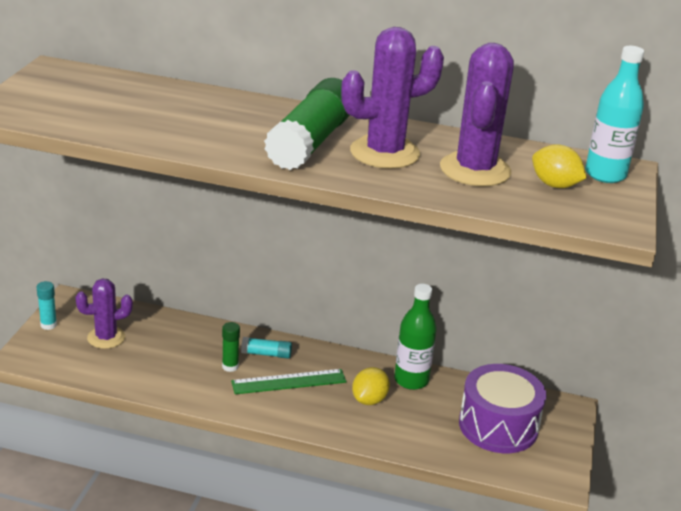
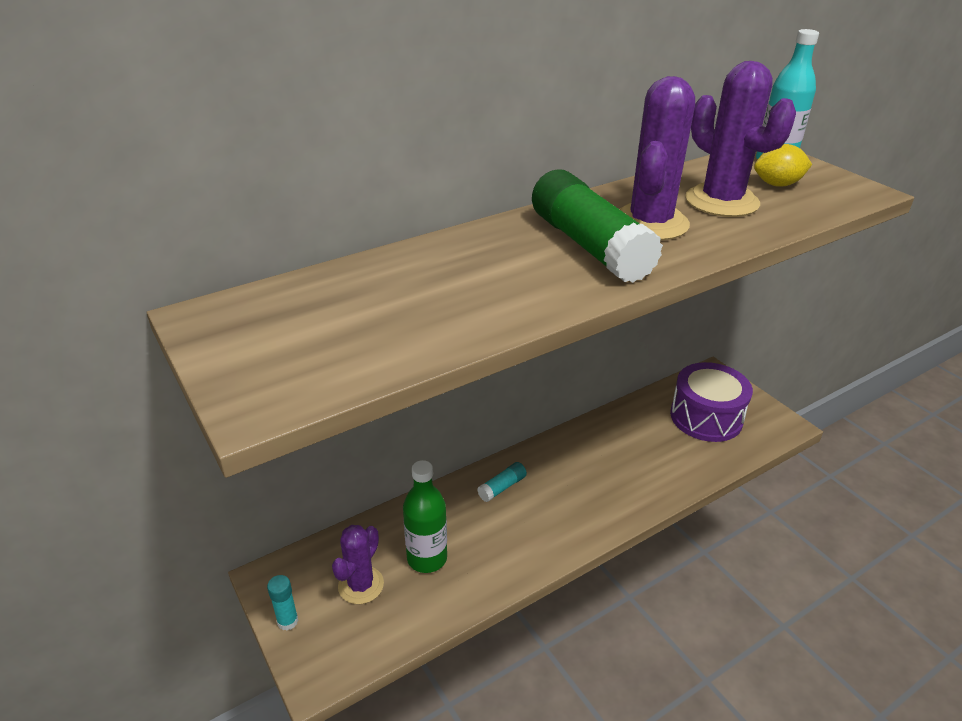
camera: 45 degrees left, 5 degrees up
(230, 366) = (496, 521): green glue stick -> none
(289, 381) = (552, 496): green ruler -> none
(369, 400) = (619, 464): yellow lemon -> none
(411, 380) = (615, 427): green bottle -> green bottle (427, 558)

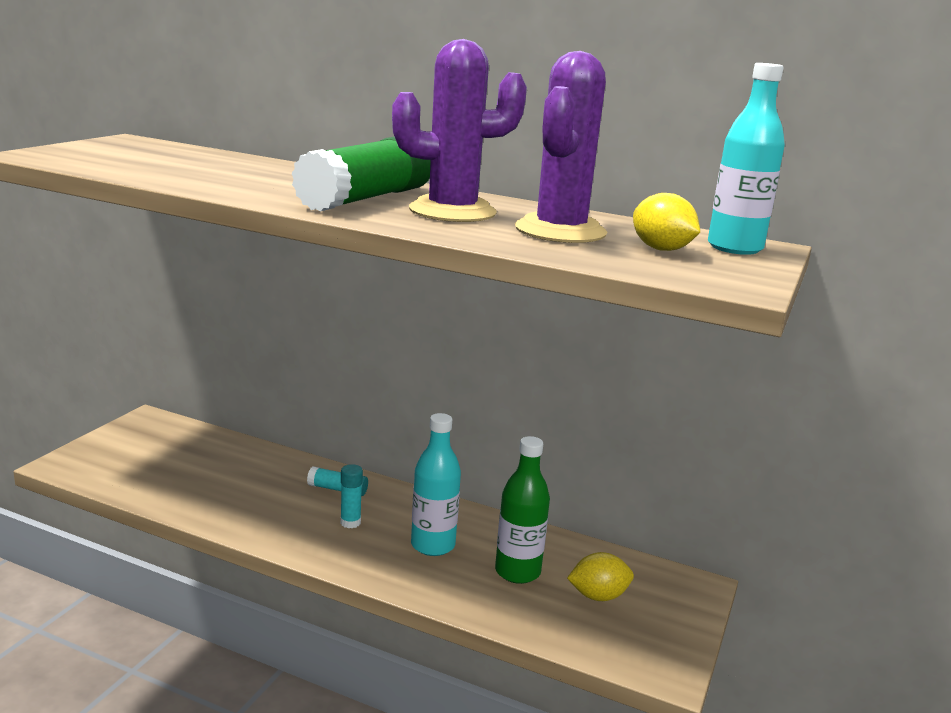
camera: 55 degrees right, 15 degrees down
(287, 621) = (108, 438): turquoise glue stick -> turquoise glue stick (350, 522)
(361, 585) = (164, 456): purple cactus -> none
(427, 558) = (215, 476): green bottle -> green bottle (517, 572)
(611, 466) = (433, 545): none -> turquoise bottle
(706, 417) = (598, 596): purple drum -> yellow lemon

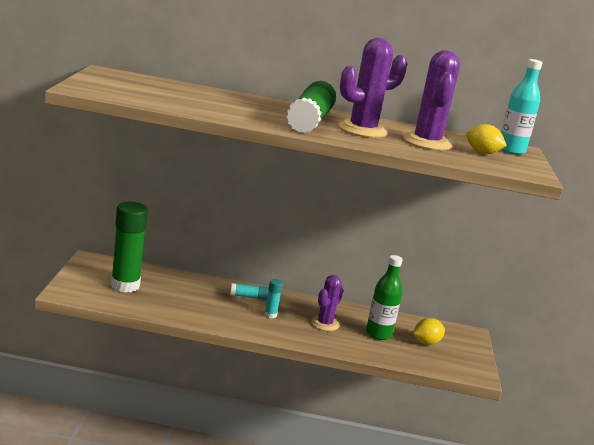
camera: 20 degrees left, 0 degrees up
(161, 459) = (125, 285): none -> green glue stick
(433, 545) = (325, 324): turquoise bottle -> purple cactus

